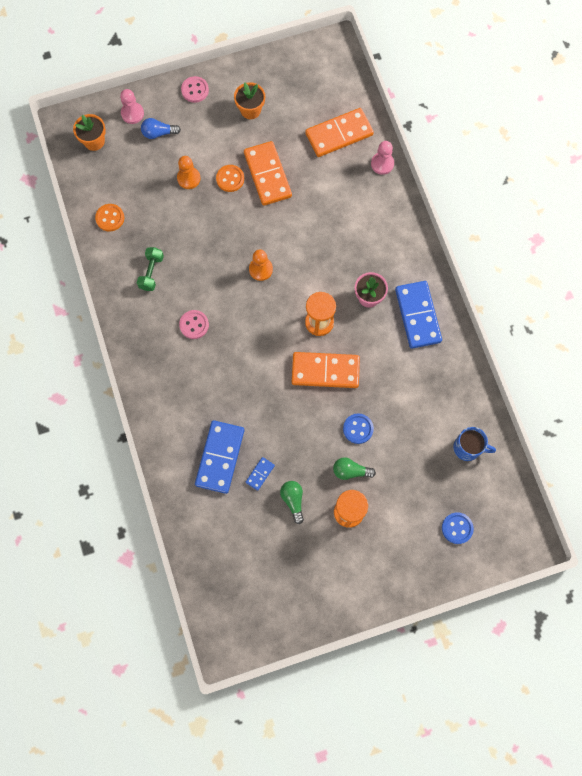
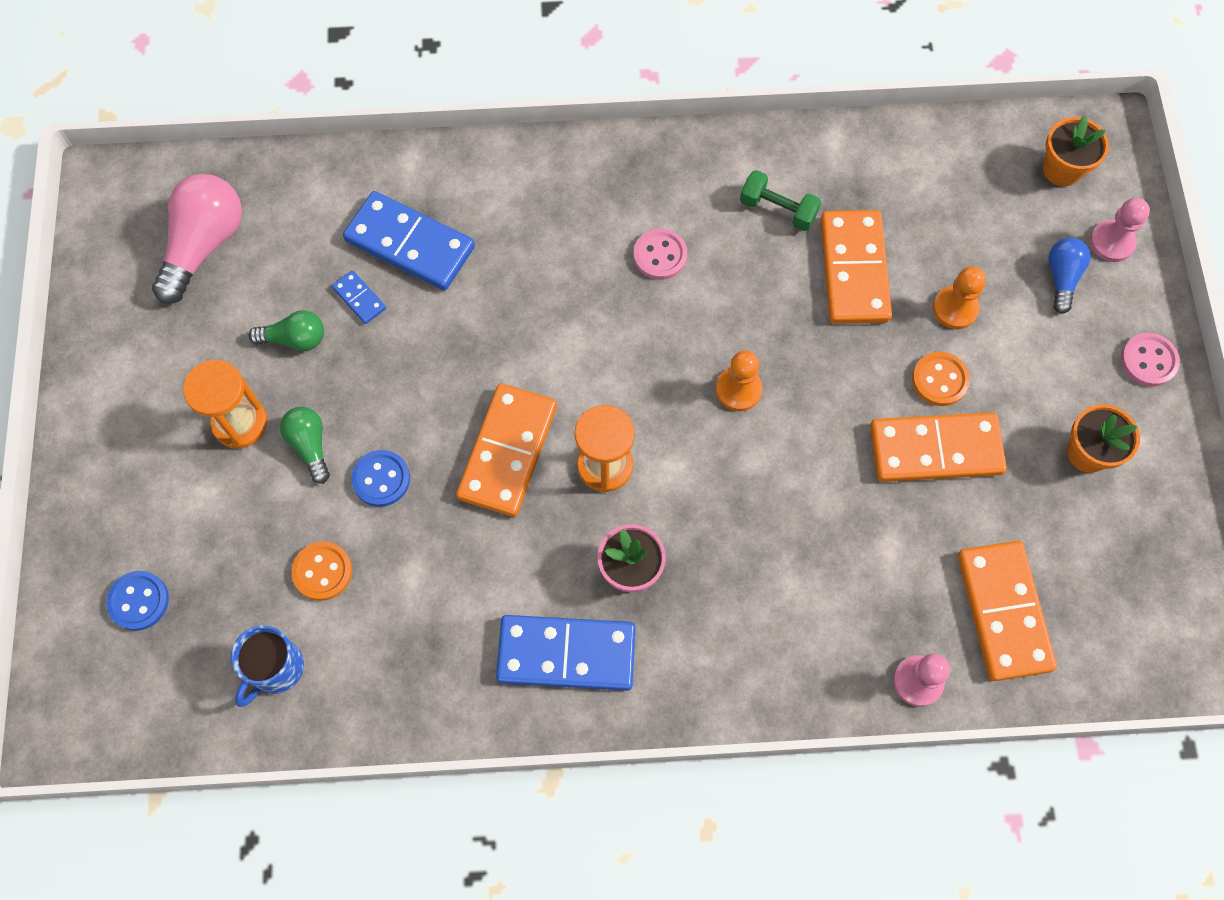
camera: 105 degrees right, 5 degrees down
(110, 218) = (900, 165): orange button -> orange button (322, 571)
(178, 228) = (854, 270): none -> orange domino
(249, 572) = (204, 245): none -> pink light bulb
(350, 471) = (310, 446): green light bulb -> green light bulb turned 45 degrees counterclockwise

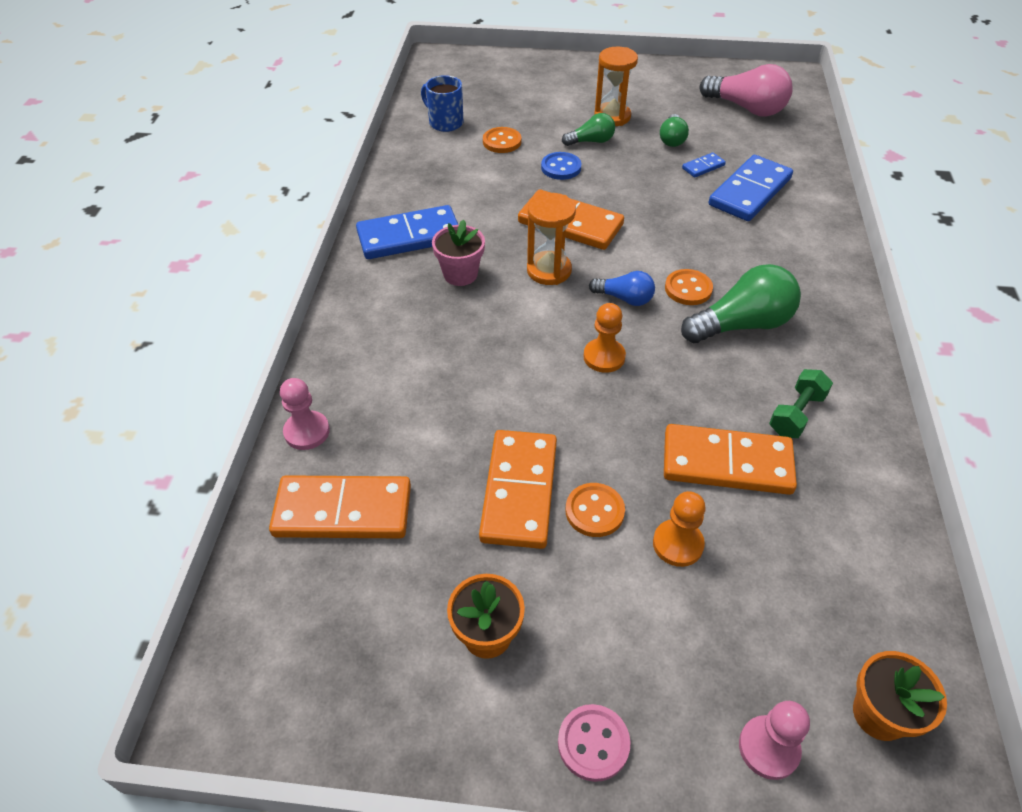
camera: 100 degrees right, 20 degrees down
(139, 601) = (503, 80): blue button -> none
(566, 653) = (409, 237): blue domino -> blue domino turned 60 degrees clockwise
(610, 310) = (688, 289): none -> orange button
(660, 255) = (741, 325): pink button -> green light bulb
(1062, 278) = (715, 669): blue light bulb -> blue light bulb (624, 298)

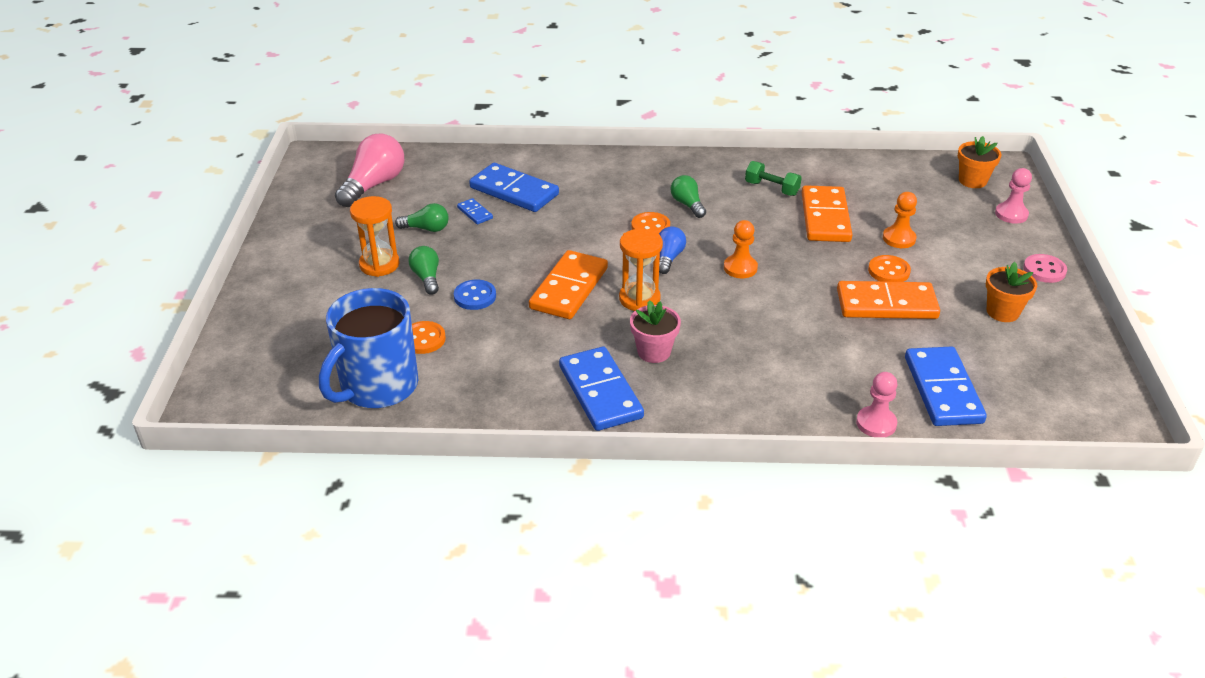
camera: 95 degrees left, 10 degrees down
(343, 510) = (942, 390): orange domino -> blue domino
(445, 122) = (377, 387): blue mug -> blue mug, size x1.83
(741, 325) = (687, 204): green light bulb -> green light bulb, size x0.56

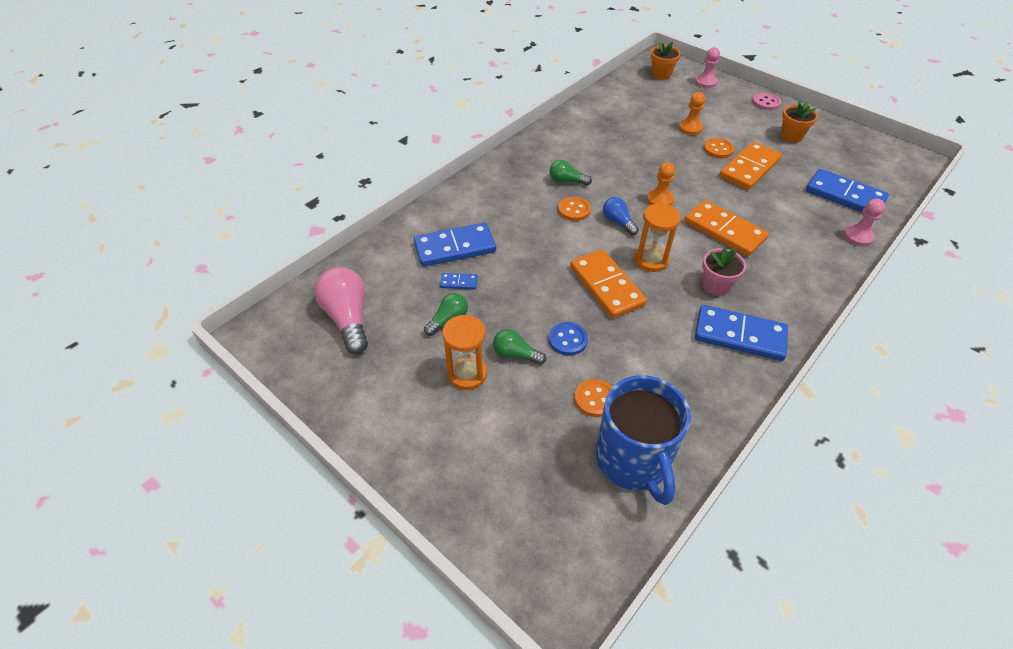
camera: 50 degrees left, 10 degrees up
(771, 188) = (588, 140): green dumbbell -> none
(825, 217) = (641, 139): orange domino -> orange domino (724, 230)

